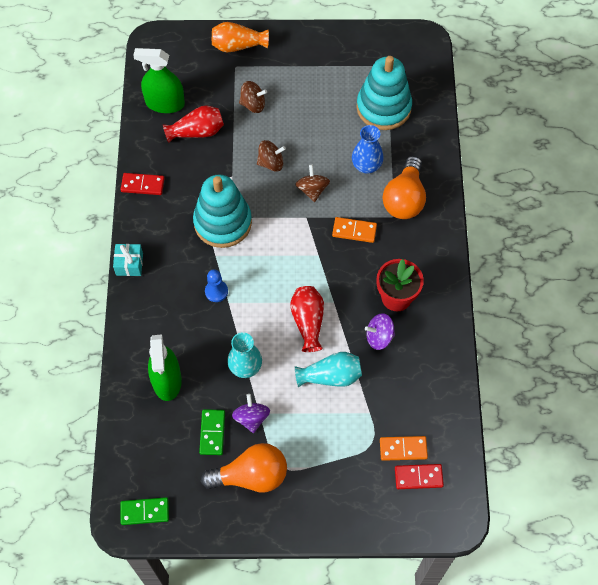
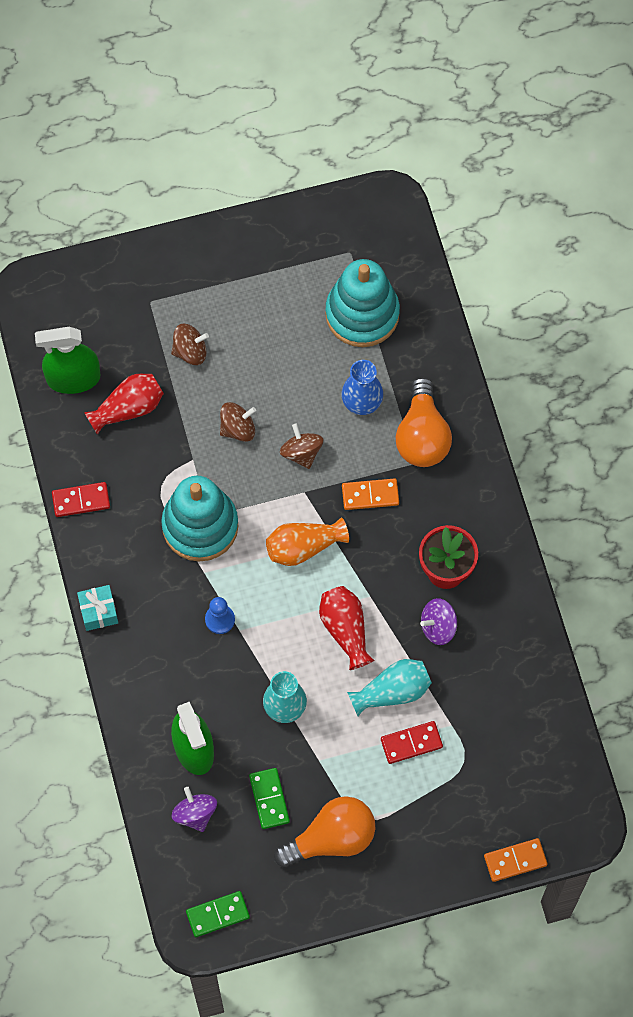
camera: 15 degrees left, 5 degrees up
(238, 46) = (144, 270): orange vase -> orange vase (303, 547)
(251, 418) = (311, 768): purple spinning top -> purple spinning top (195, 814)
(403, 449) = (503, 759): orange domino -> orange domino (515, 861)
(418, 477) = (530, 788): red domino -> red domino (411, 743)

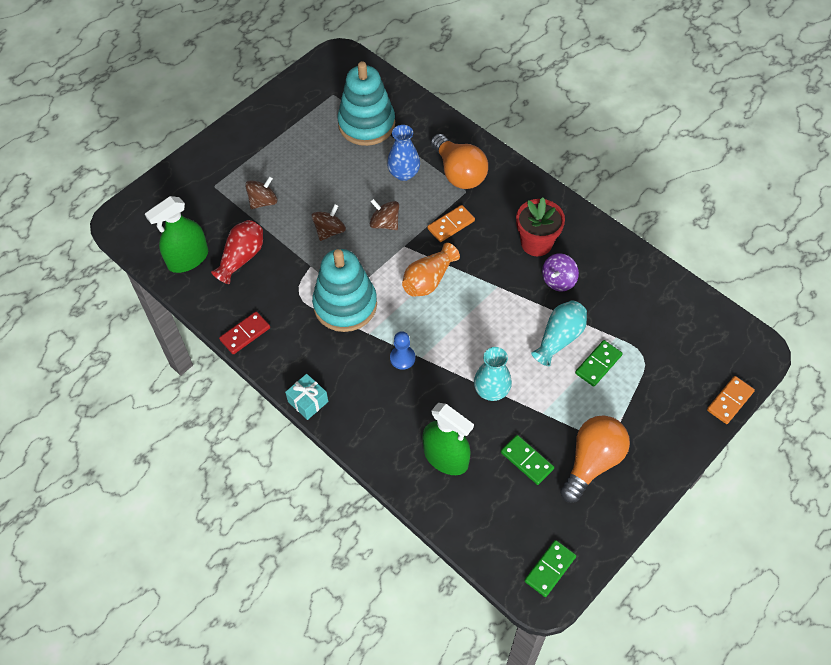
camera: 30 degrees left, 10 degrees down
(195, 814) = (479, 504): purple spinning top -> none
(345, 630) = (497, 316): red vase -> none
(411, 743) = (598, 364): red domino -> green domino

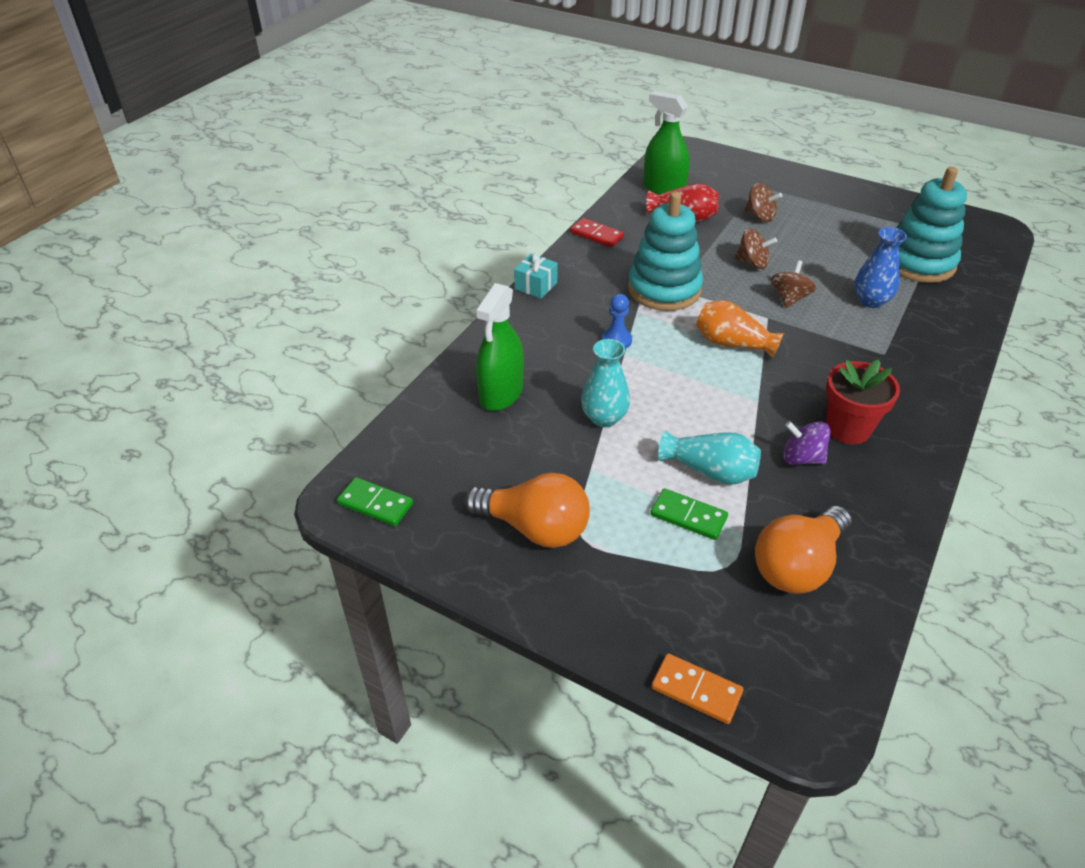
camera: 75 degrees right, 15 degrees down
(451, 225) = (823, 349): orange domino -> none
(459, 173) = (907, 344): orange light bulb -> orange light bulb (798, 566)
(527, 460) = (518, 463): green domino -> none

